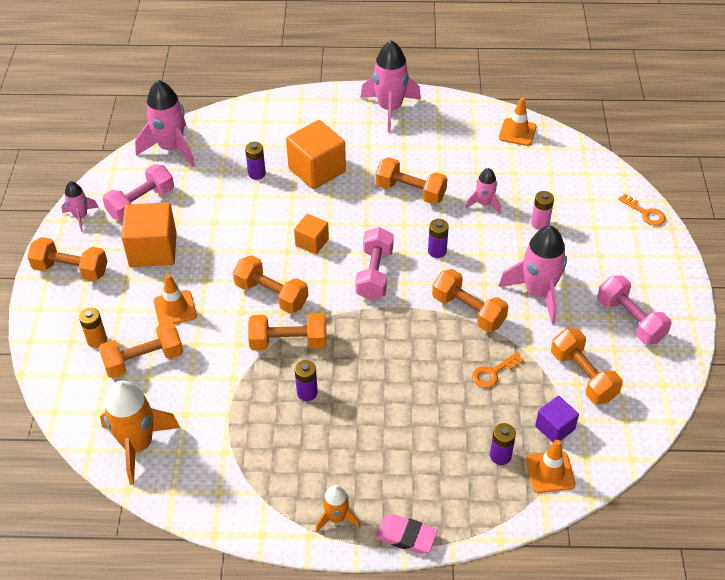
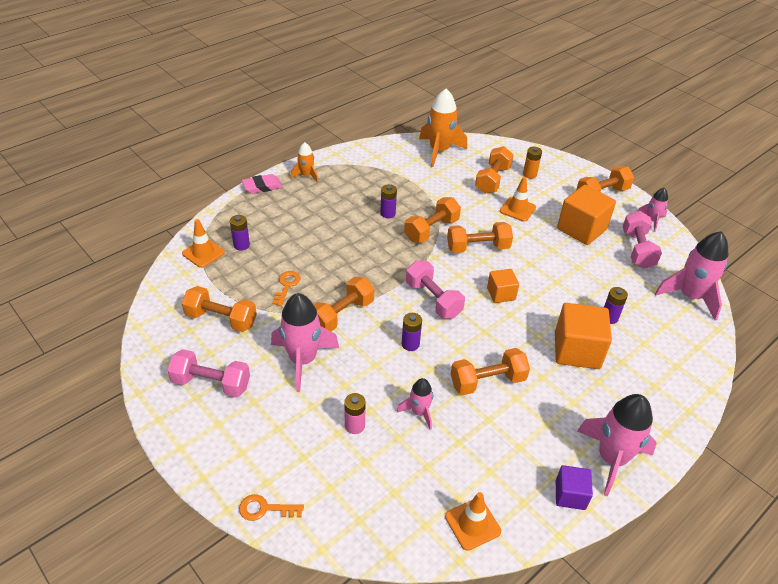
camera: 135 degrees right, 5 degrees down
(468, 311) = (342, 314): orange dumbbell -> orange dumbbell turned 45 degrees counterclockwise
(555, 428) = (218, 277): purple cube -> purple cube (570, 495)

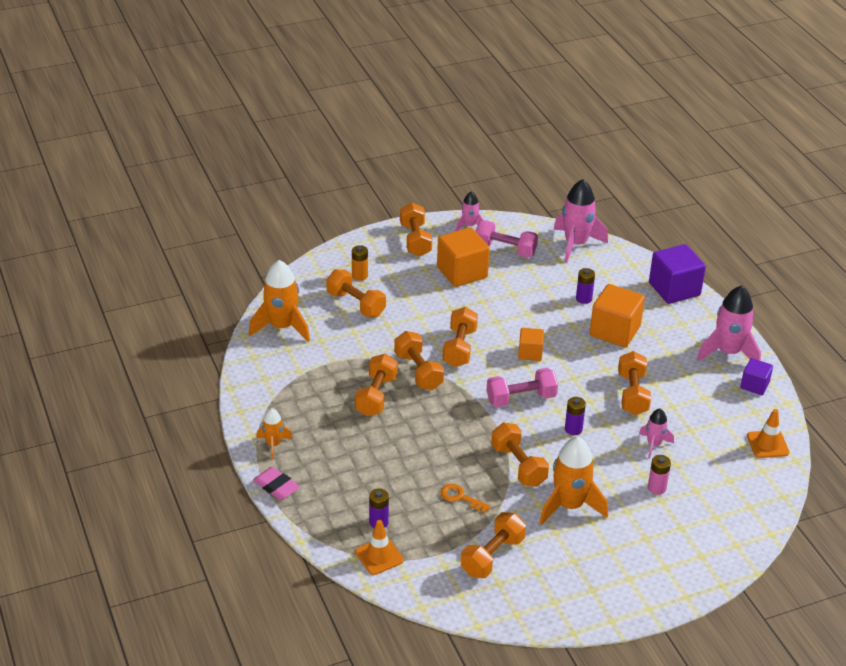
camera: 70 degrees left, 5 degrees down
(211, 383) = (578, 576): pink dumbbell -> none
(262, 187) = (276, 486): pink eraser -> pink eraser turned 45 degrees counterclockwise
(265, 509) = (727, 561): orange key -> none
(303, 360) = (569, 506): pink rocket -> orange rocket
(388, 213) = (376, 396): purple battery -> orange dumbbell
(517, 209) = (413, 303): orange traffic cone -> none
(685, 389) = (674, 289): none -> purple cube

